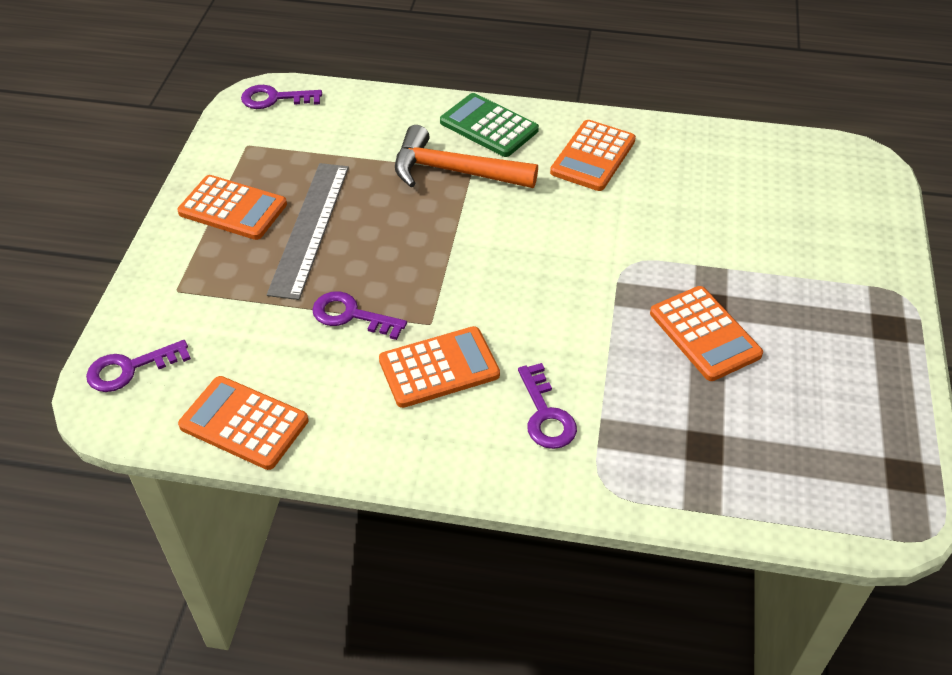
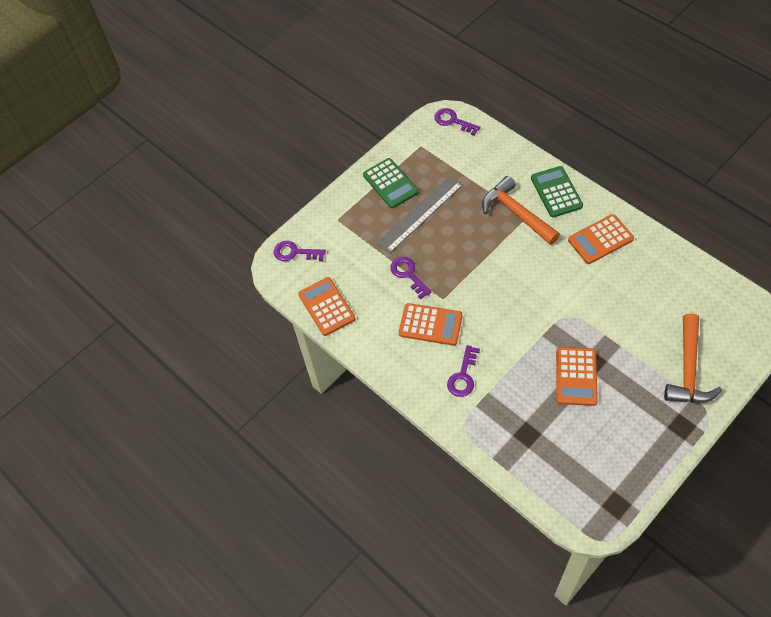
camera: 40 degrees right, 10 degrees up
(233, 208) = (390, 183): orange calculator -> green calculator
(834, 256) = (688, 370): none -> orange hammer

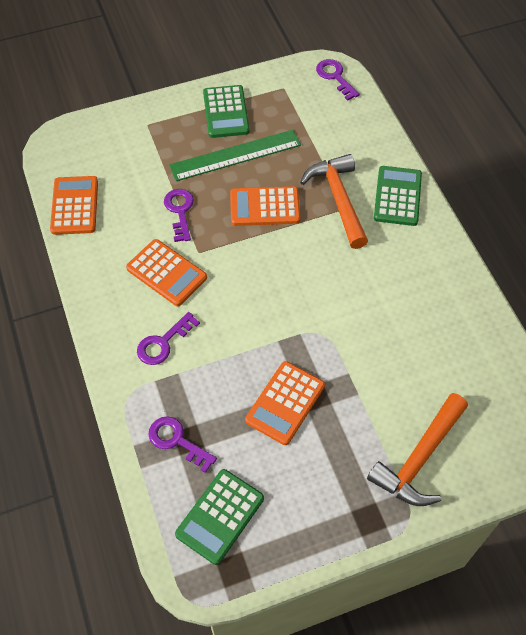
camera: 20 degrees right, 0 degrees up
(295, 252) = (82, 138): purple key -> purple key (177, 441)
(420, 214) = (235, 155): grey ruler -> green ruler
(584, 475) = (220, 516): none -> green calculator
(600, 240) = (413, 268): orange calculator -> orange calculator (264, 207)

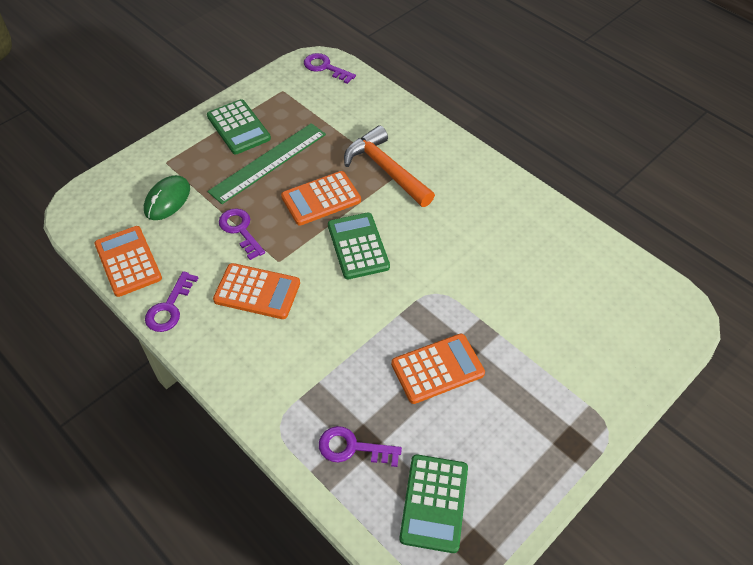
camera: 25 degrees left, 5 degrees down
(132, 161) = (167, 200): none -> green mouse
(163, 343) = (288, 359): purple key -> purple key (169, 307)
(285, 403) = (437, 369): orange calculator -> orange calculator turned 120 degrees counterclockwise
(397, 196) = (436, 150): green calculator -> green calculator (358, 246)
(419, 459) = (585, 369): orange hammer -> none

